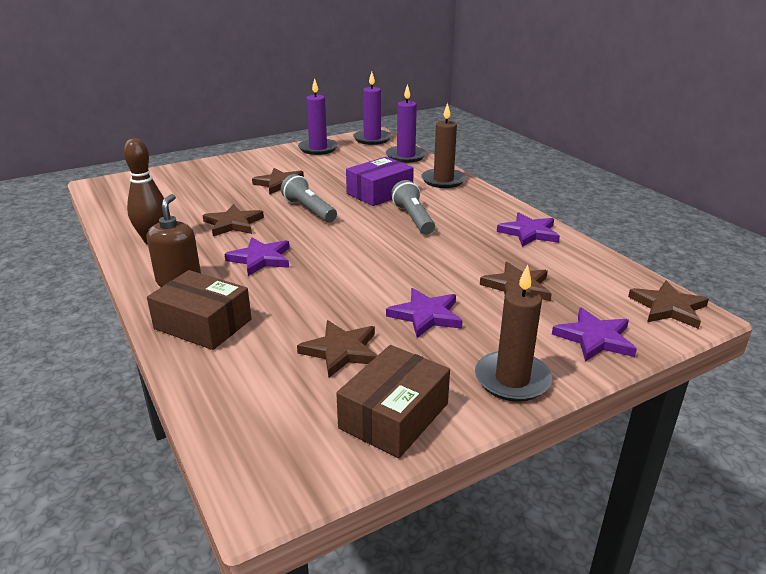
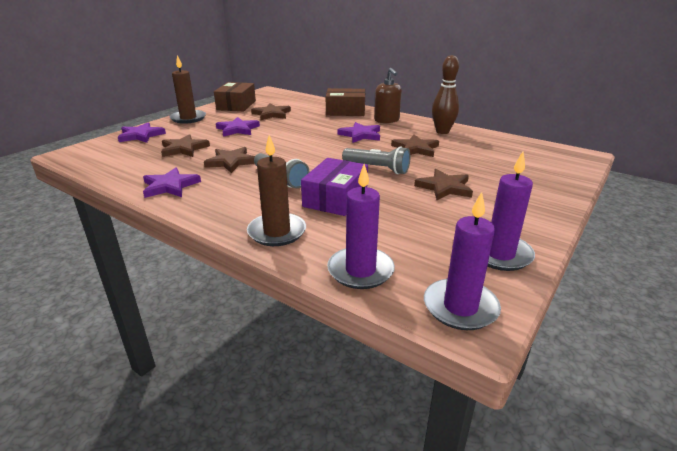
camera: 155 degrees right, 0 degrees up
(668, 307) = (82, 155): brown star -> brown star (231, 162)

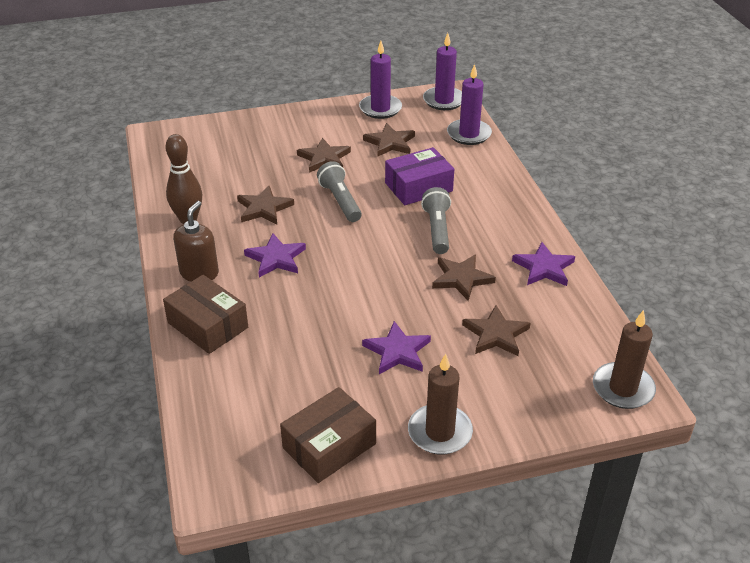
camera: 140 degrees left, 10 degrees up
(141, 135) = (535, 405): purple star -> none
(271, 114) = (311, 375): brown star -> brown star (390, 143)
(277, 232) = (492, 178): brown candle -> brown candle (623, 388)

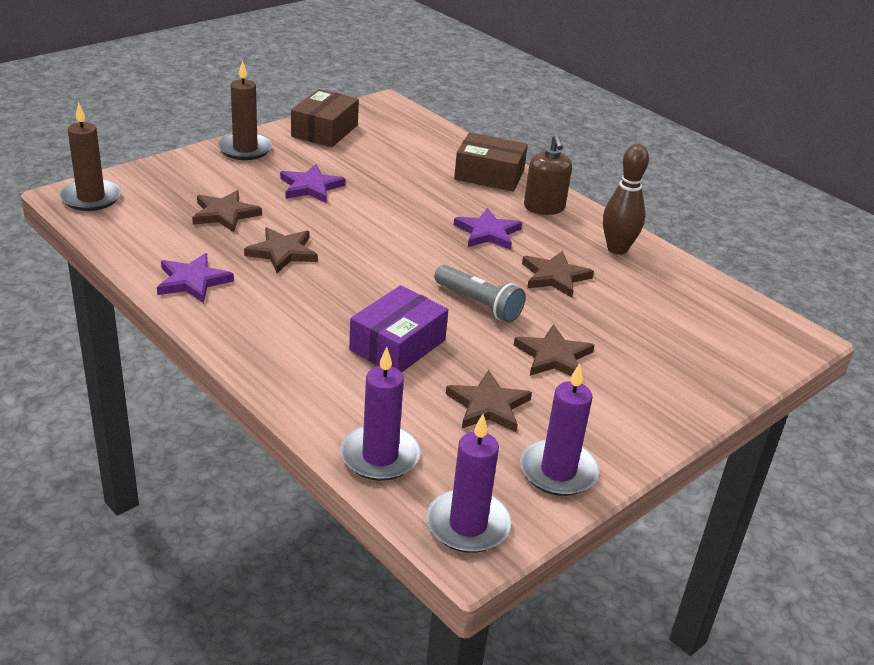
camera: 150 degrees right, 5 degrees down
(437, 229) = (339, 296): grey flashlight -> none

